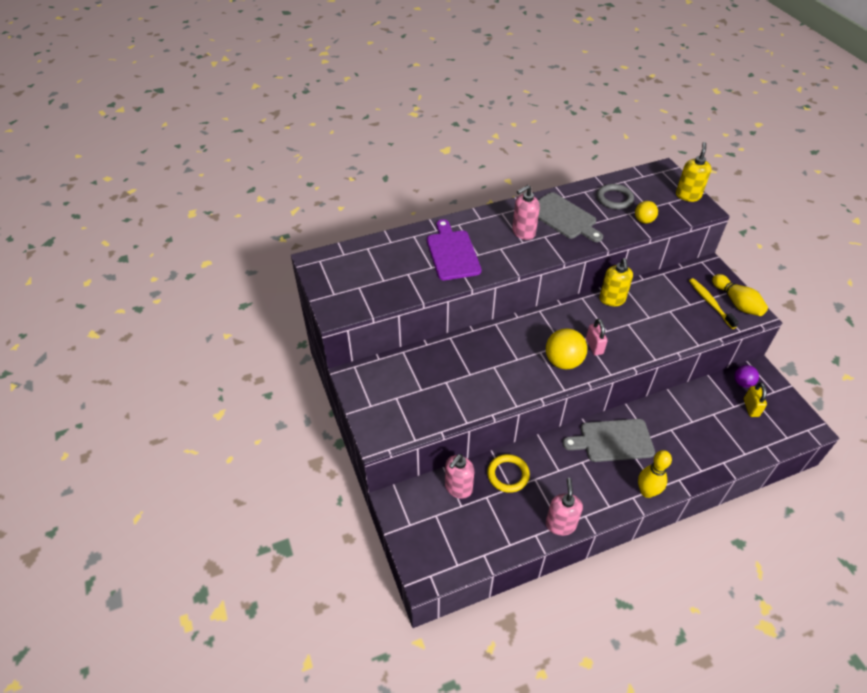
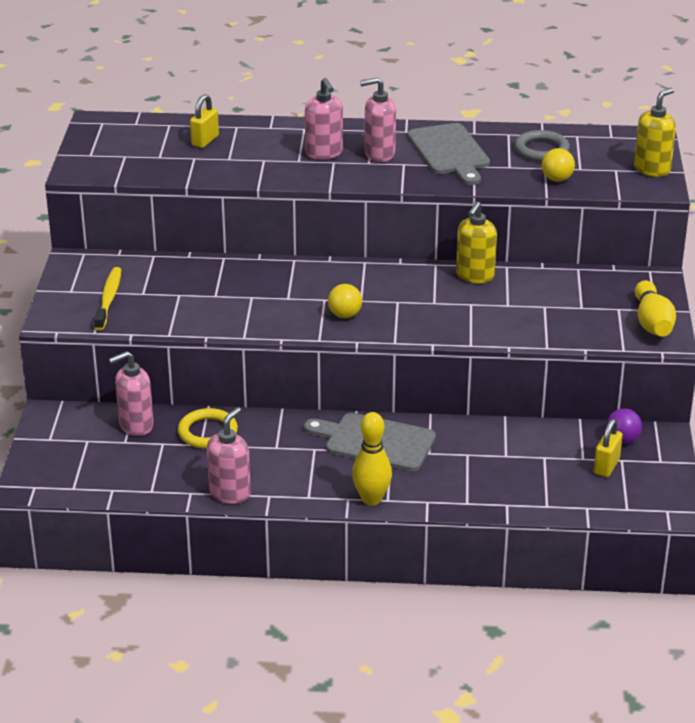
camera: 25 degrees right, 15 degrees down
(403, 255) = (205, 141): none -> yellow padlock
(452, 253) = (267, 152): purple cutting board -> none
(489, 243) = (324, 153): none -> pink soap dispenser
(563, 361) = (345, 315): yellow ball -> yellow ball, size x0.59
(594, 346) = (401, 312): pink padlock -> none
(710, 303) = (612, 313): yellow toothbrush -> yellow toothbrush (108, 299)

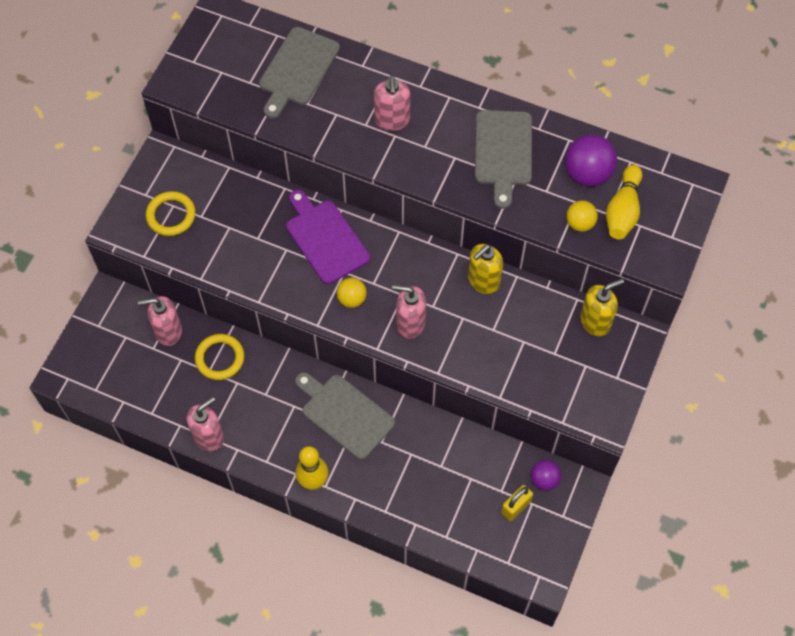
camera: 20 degrees right, 30 degrees up
(108, 299) = (171, 215): yellow toothbrush -> yellow ring
(205, 141) = (297, 70): yellow padlock -> grey cutting board
(289, 281) = (325, 239): none -> purple cutting board
(379, 154) = (439, 136): pink soap dispenser -> pink soap dispenser (410, 323)
(541, 150) = (587, 174): grey ring -> purple ball
(652, 169) = (674, 235): yellow soap dispenser -> yellow soap dispenser (595, 321)
(652, 322) = (605, 394): yellow bowling pin -> yellow bowling pin (623, 210)

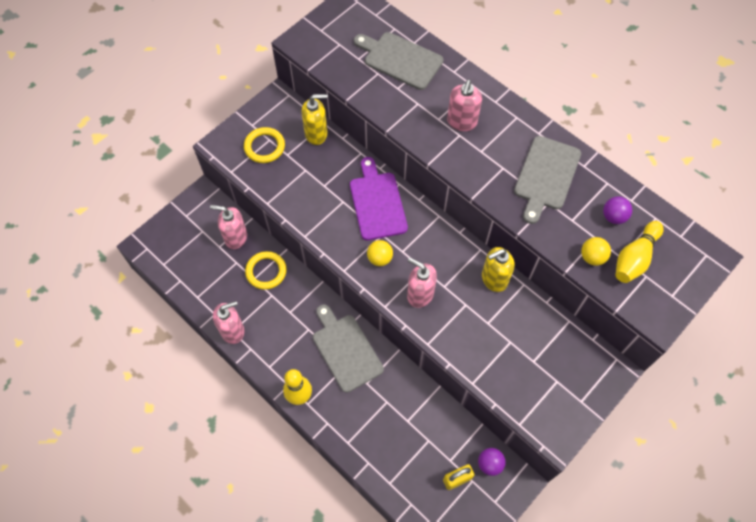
camera: 20 degrees right, 0 degrees up
(297, 70) = (400, 60): grey cutting board -> grey cutting board turned 75 degrees clockwise
(587, 174) = (613, 217): purple ball -> purple ball, size x0.59
(595, 321) = (578, 345): yellow soap dispenser -> yellow soap dispenser (316, 134)

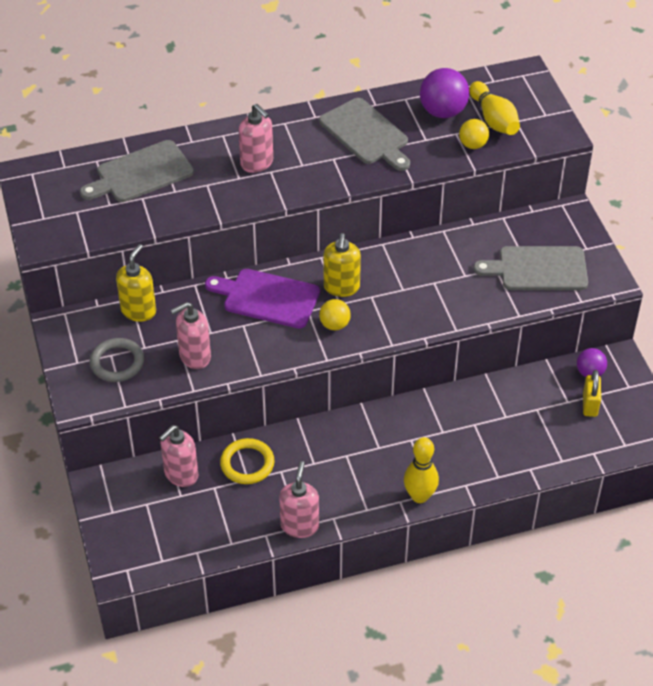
camera: 60 degrees left, 15 degrees down
(264, 147) = (117, 362): yellow ring -> grey ring
(345, 350) = (393, 433): grey cutting board -> grey cutting board (538, 269)
(420, 294) = (398, 311): pink soap dispenser -> pink soap dispenser (194, 356)
(494, 279) = (422, 249): yellow soap dispenser -> yellow soap dispenser (341, 287)
(613, 217) = (443, 112): purple ball -> purple ball, size x1.68

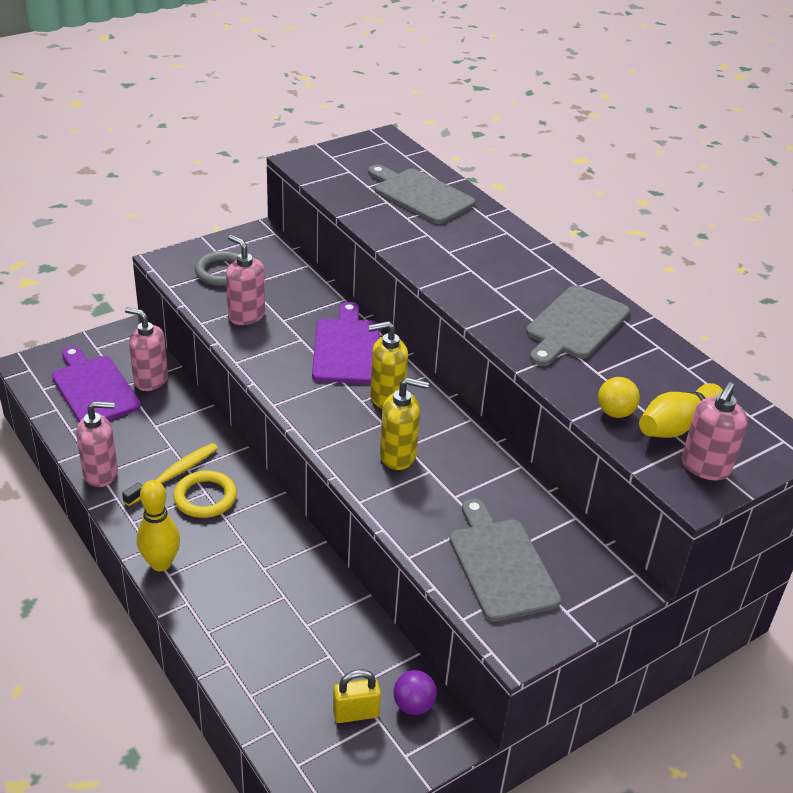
camera: 70 degrees right, 10 degrees down
(138, 311) = (294, 272): yellow soap dispenser -> yellow soap dispenser (398, 456)
(177, 520) = (94, 388): none -> purple cutting board
(247, 464) = (175, 421): yellow ring -> yellow ring (205, 497)
(257, 163) = (478, 259): pink soap dispenser -> pink soap dispenser (705, 467)
(317, 474) = (174, 474): none -> yellow toothbrush
(334, 325) = (327, 402): yellow ball -> none
(443, 112) = (658, 379): purple ball -> none

